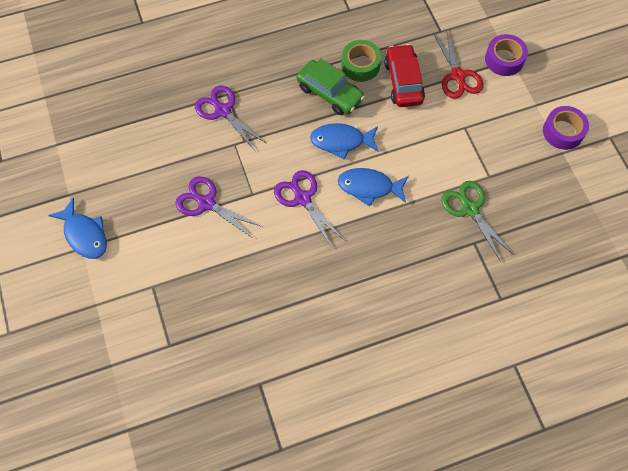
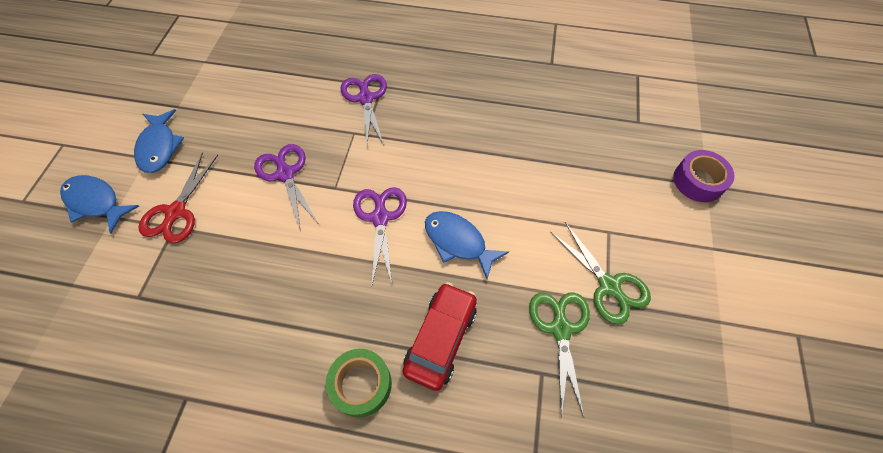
camera: 30 degrees right, 5 degrees down
(330, 93) = (480, 129): green car -> none
(341, 141) = (460, 180): blue fish -> blue fish (96, 202)
(360, 65) = (530, 117): green tape -> green tape (361, 384)
(403, 82) = (566, 152): red car -> red car (441, 339)
(458, 76) = (632, 174): red scissors -> red scissors (176, 212)
(484, 165) = (609, 286): none -> green scissors
(563, 132) = (733, 296): purple tape -> none

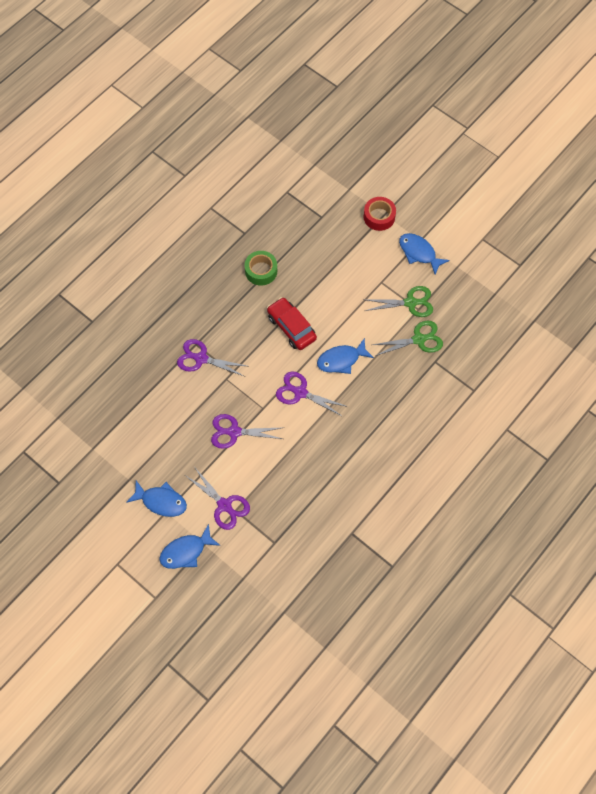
camera: 60 degrees left, 5 degrees up
(176, 212) = (224, 505): red scissors -> purple scissors
(361, 384) = (393, 446): green tape -> green tape (261, 271)
(441, 339) = (391, 397): red car -> red car (291, 327)
(560, 329) = (419, 339): green scissors -> green scissors turned 135 degrees clockwise
(693, 257) = (419, 253): none -> blue fish
(698, 181) = (379, 217): purple tape -> red tape

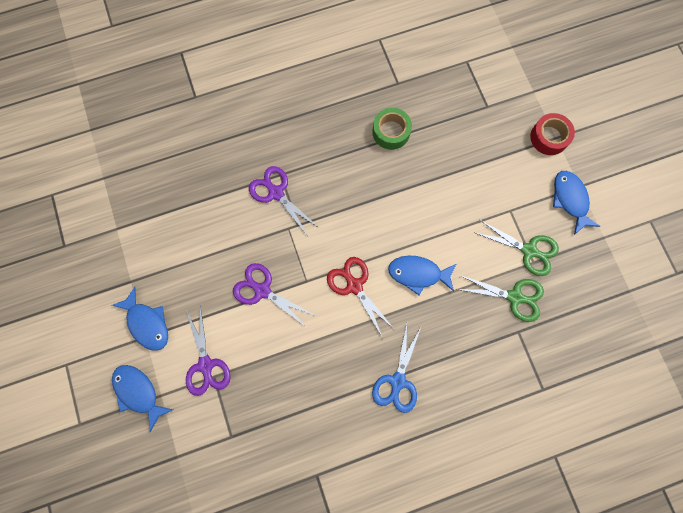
camera: 30 degrees right, 10 degrees up
(186, 551) = (138, 392): blue fish -> blue fish turned 45 degrees clockwise
(291, 327) = (386, 209): red car -> none
(300, 392) = (354, 286): purple scissors -> red scissors
(370, 440) = (398, 381): none -> blue scissors

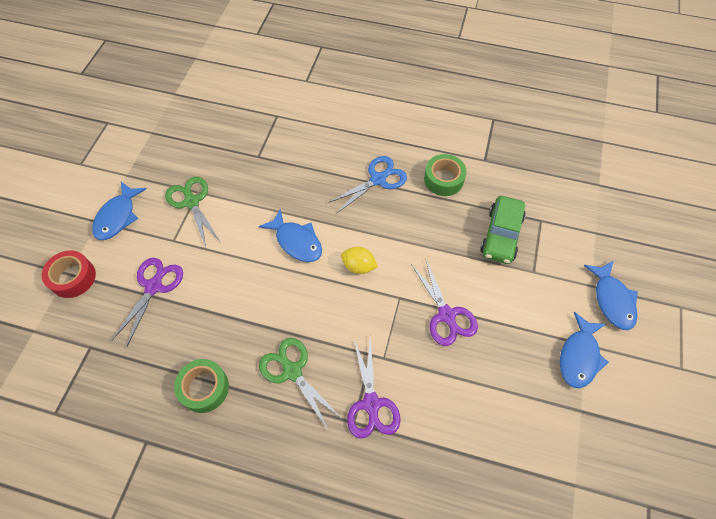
camera: 145 degrees left, 15 degrees down
(147, 323) = (579, 356): blue fish -> blue fish turned 150 degrees counterclockwise
(205, 365) = (536, 285): purple scissors -> purple scissors (154, 286)
(258, 396) = (501, 235): none -> green car
(340, 423) = (443, 179): none -> green tape
(354, 286) = (359, 266): red scissors -> yellow lemon
(514, 297) = (237, 178): green scissors -> green scissors (292, 371)

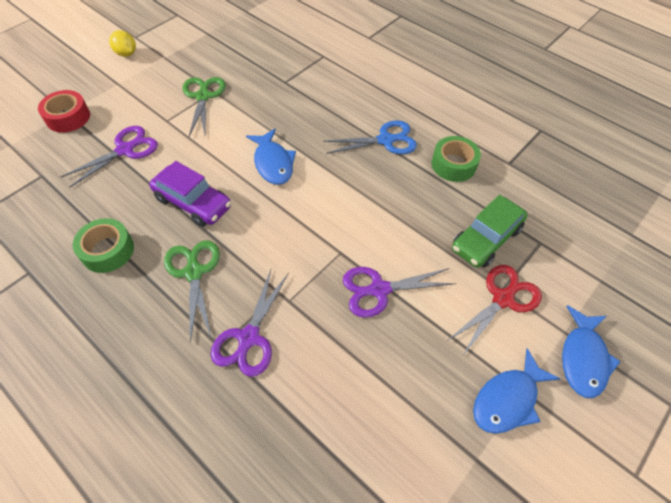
camera: 25 degrees right, 5 degrees down
(118, 217) = (135, 85): blue fish -> none
(250, 309) = (193, 202): none -> purple car
(359, 266) = (318, 208): yellow lemon -> yellow lemon (126, 54)
(446, 315) = (379, 290): purple scissors -> purple scissors turned 75 degrees clockwise
(537, 280) = (503, 299): none -> red scissors

